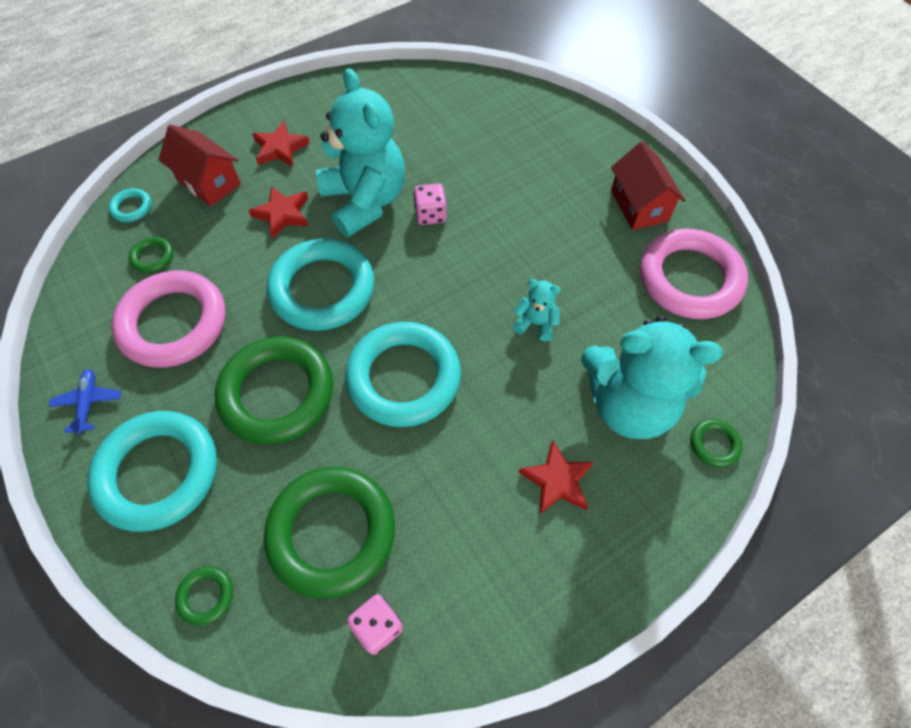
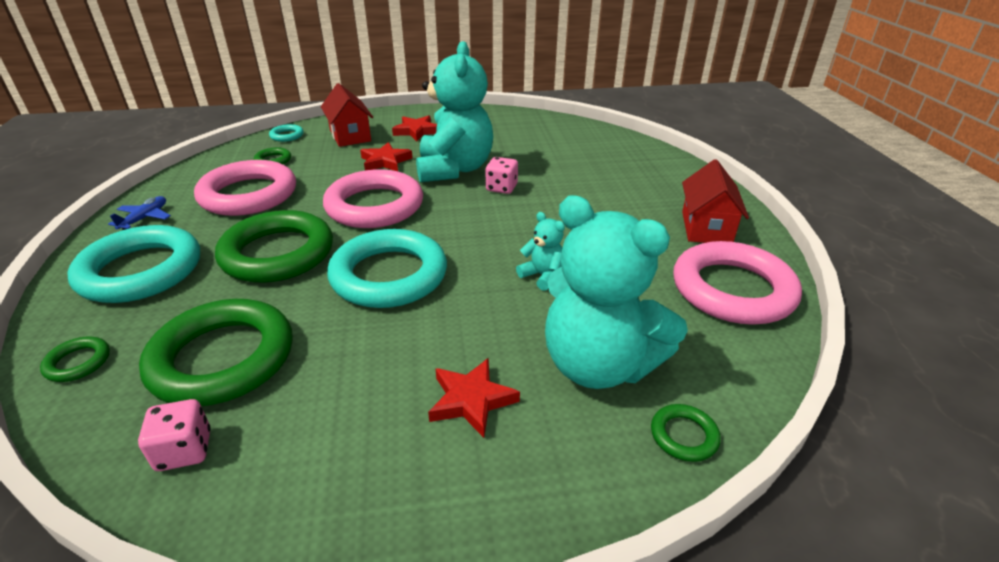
camera: 25 degrees right, 25 degrees down
(322, 289) = (374, 206): turquoise ring -> pink ring

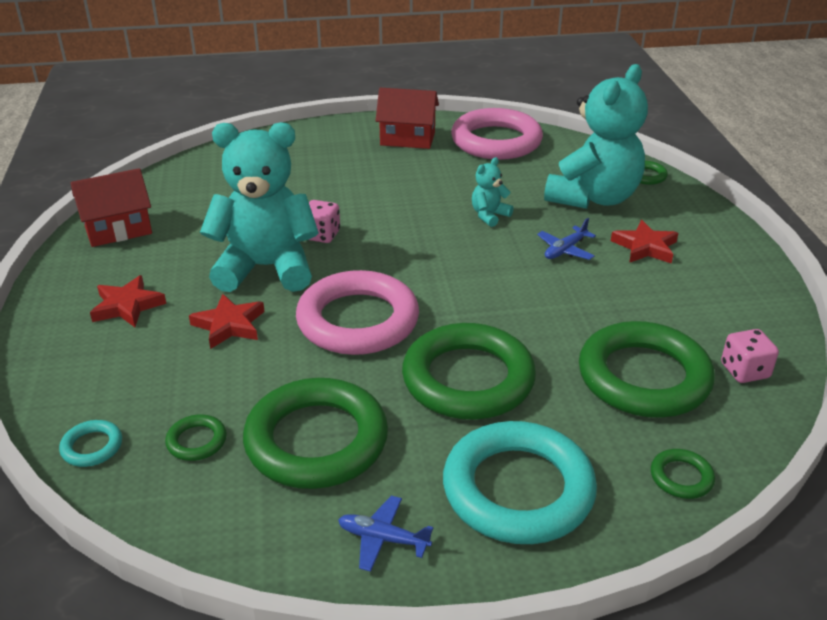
camera: 90 degrees left, 0 degrees up
(248, 195) = (316, 440): pink ring -> green ring
(350, 136) = (120, 371): red house -> red house (118, 230)
(389, 275) = (500, 296): turquoise ring -> none
(469, 326) = (565, 250): none -> blue plane

